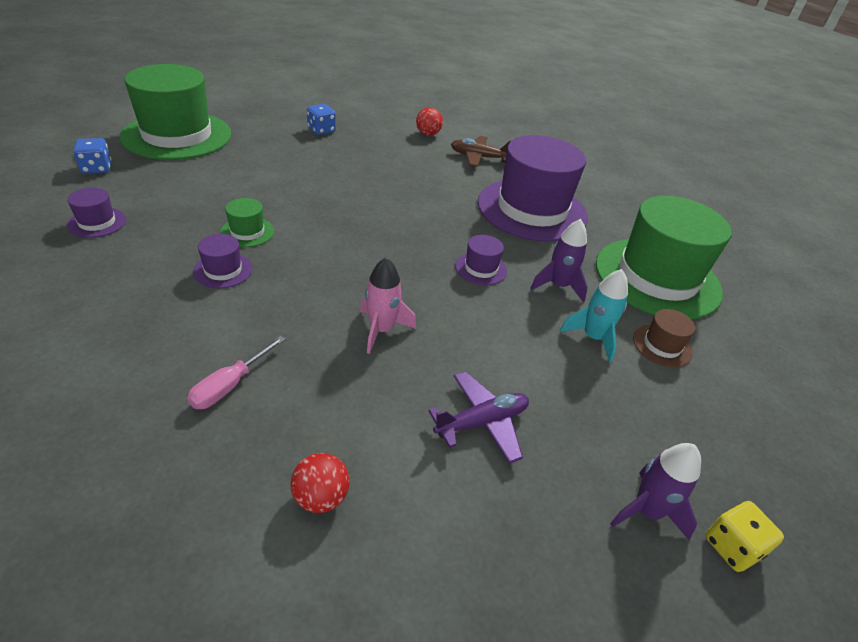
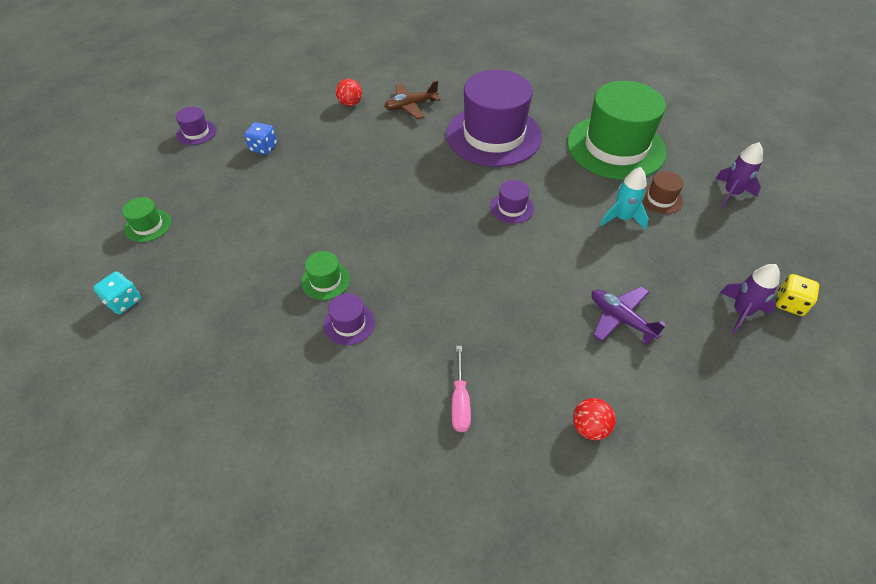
camera: 30 degrees left, 10 degrees up
(96, 168) = (124, 301): blue dice -> turquoise dice
(97, 222) = (199, 349): purple hat -> purple hat (196, 132)
(177, 135) = (148, 225): green hat -> green hat, size x0.41
(381, 330) = (503, 297): pink rocket -> none
(482, 422) = (620, 319): purple plane -> purple plane turned 75 degrees counterclockwise
(558, 286) = (569, 191): purple rocket -> purple rocket (731, 193)

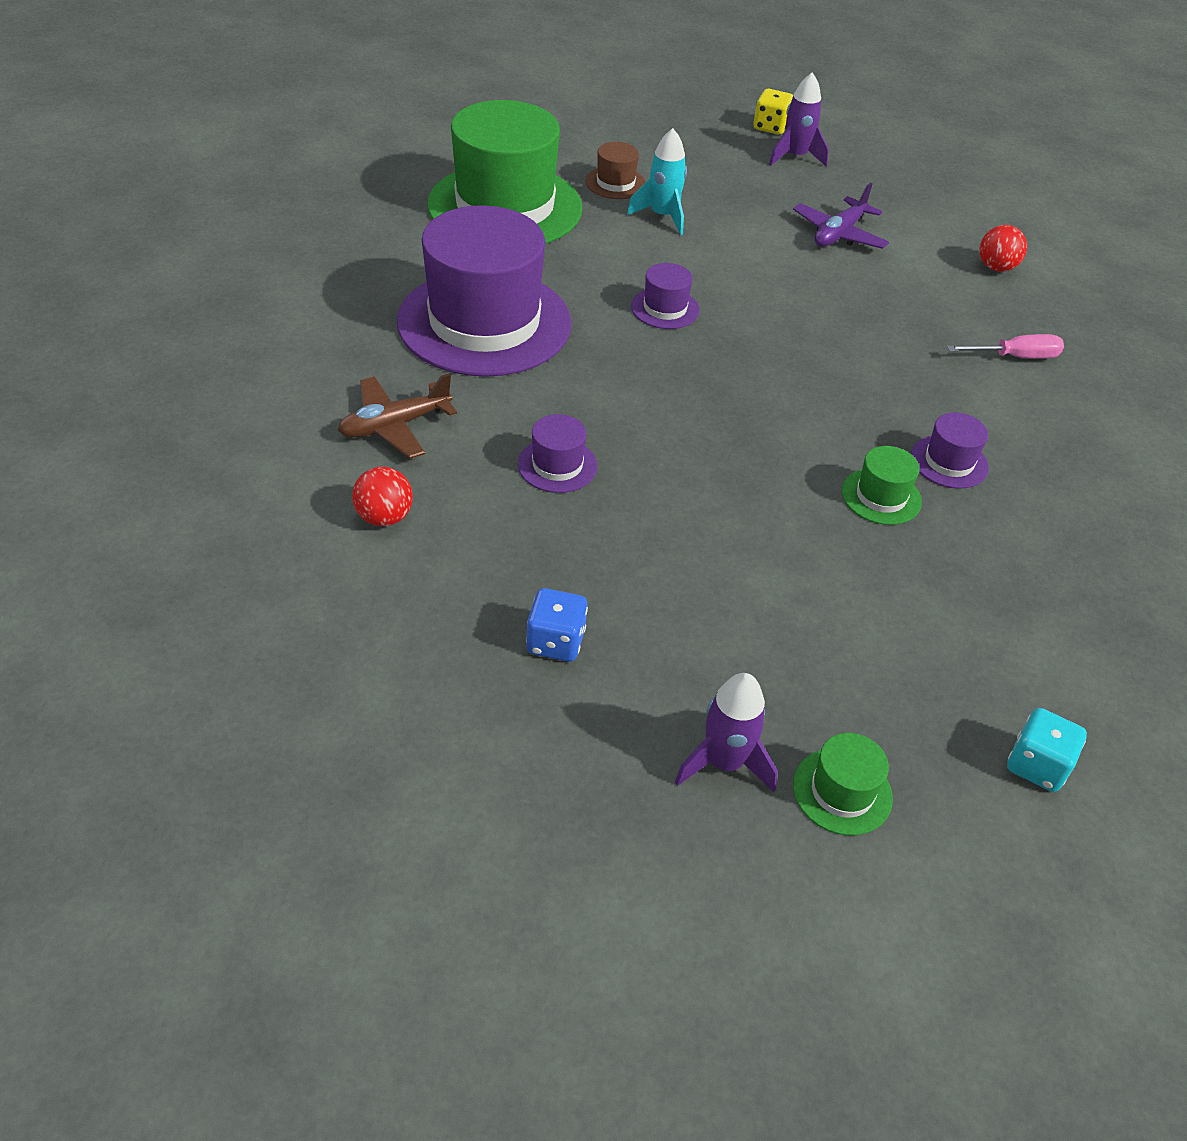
camera: 100 degrees left, 5 degrees down
(196, 132) = (510, 791): purple hat -> purple hat (557, 465)
(410, 106) = (394, 426): brown plane -> brown plane turned 90 degrees clockwise
(731, 193) = (594, 132): purple rocket -> purple rocket (724, 762)

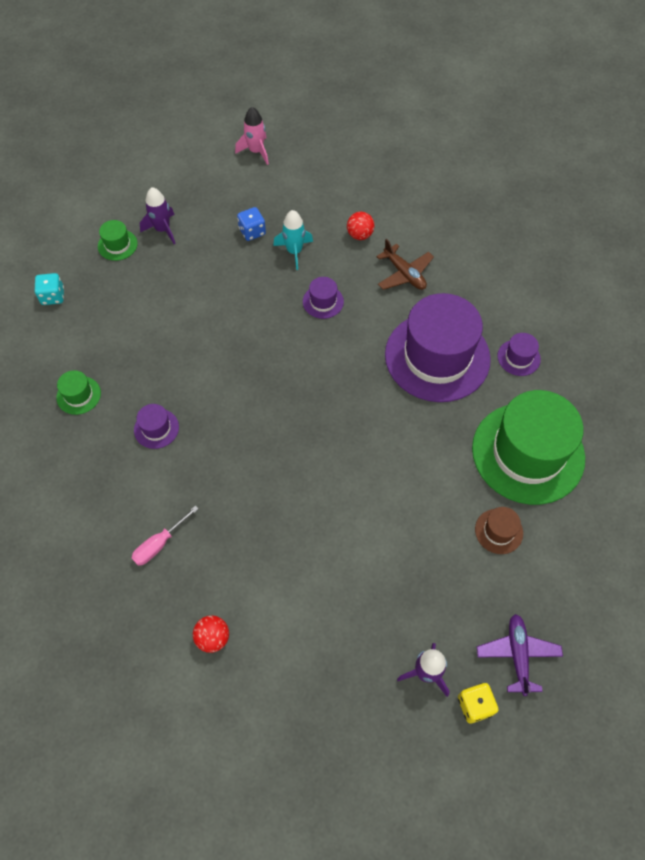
camera: 145 degrees right, 15 degrees up
(368, 814) = (256, 151): none -> pink rocket
(394, 426) = (404, 274): brown plane -> brown plane turned 120 degrees clockwise
(662, 216) = (442, 519): turquoise rocket -> turquoise rocket (294, 251)
(665, 308) = (367, 435): purple hat -> purple hat (518, 357)
(838, 234) = (330, 591): purple plane -> purple plane (517, 654)
(881, 496) = (176, 383): green hat -> green hat (78, 395)

